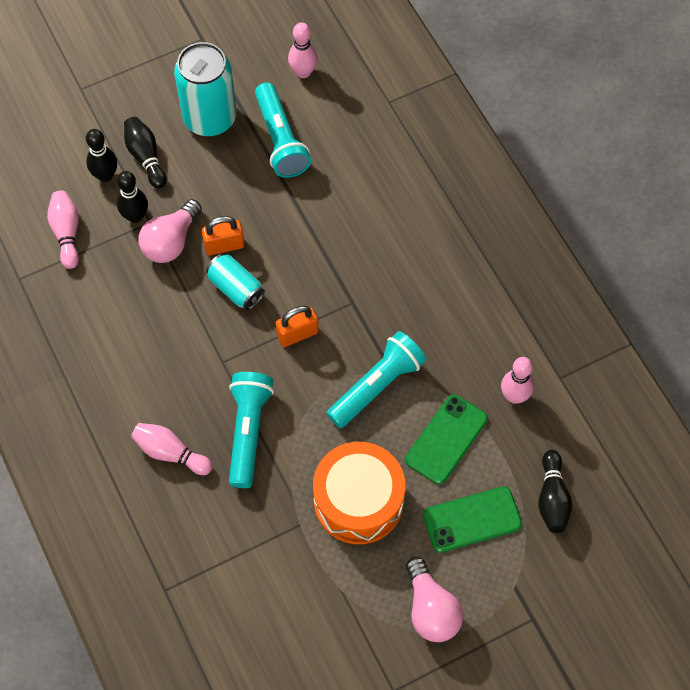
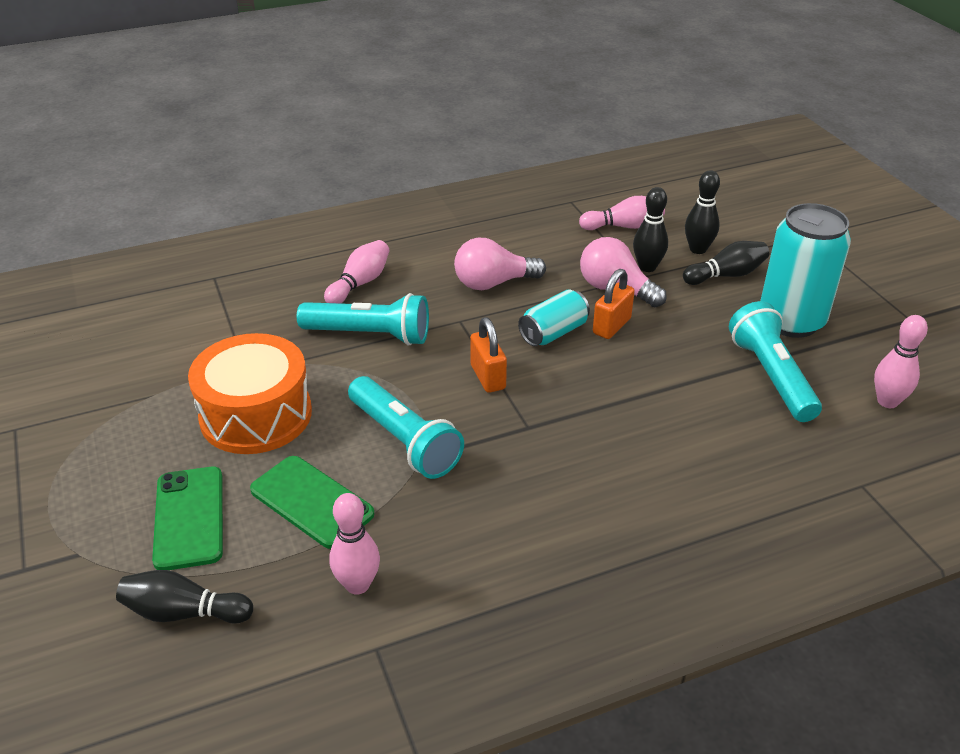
camera: 95 degrees right, 25 degrees down
(224, 245) = (611, 326): orange padlock -> orange padlock turned 45 degrees clockwise
(280, 140) = (771, 376): turquoise flashlight -> turquoise flashlight turned 90 degrees clockwise
(431, 609) = (91, 467): pink light bulb -> pink light bulb (493, 283)

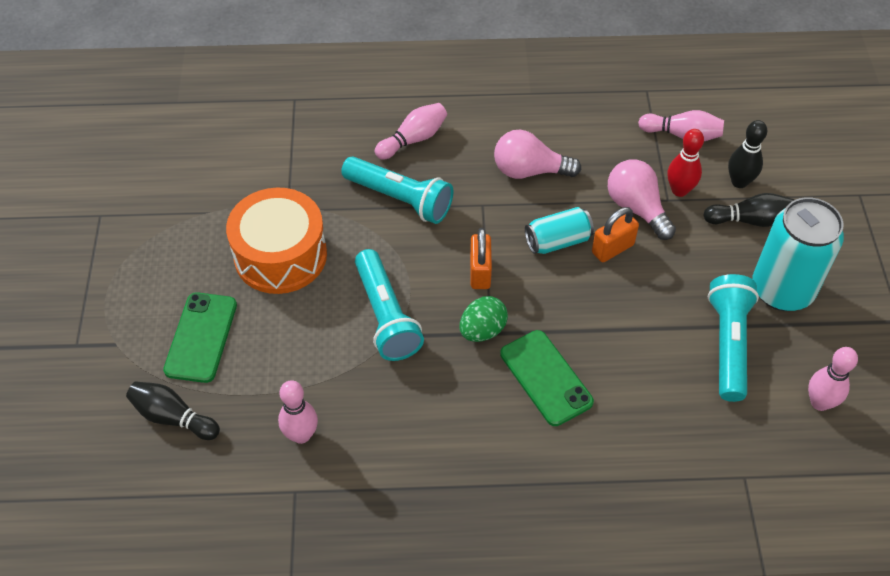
camera: 20 degrees right, 15 degrees up
(311, 502) = (294, 351): green phone -> green phone (546, 378)
(518, 427) = (482, 330): none -> green egg
(647, 267) = (679, 190): black bowling pin -> red bowling pin

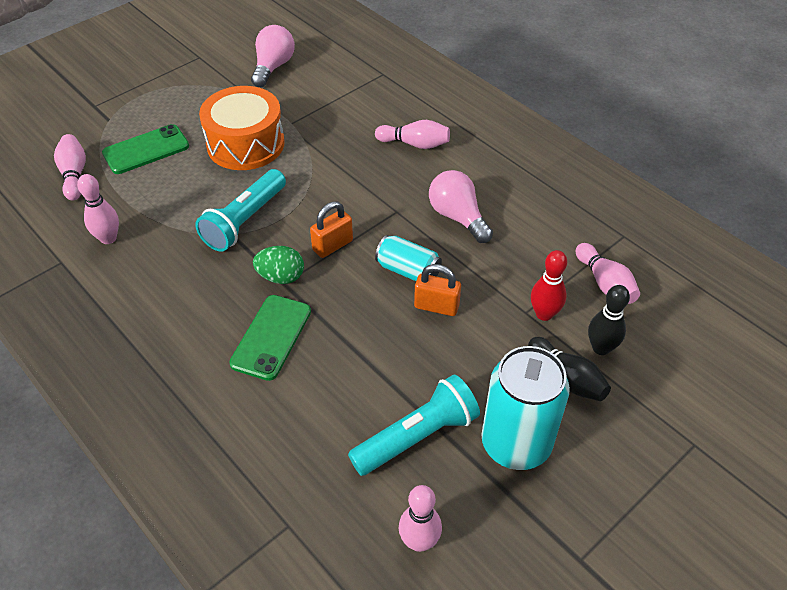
camera: 50 degrees right, 5 degrees down
(173, 417) = (74, 175): black bowling pin -> pink bowling pin
(400, 199) = (354, 168): turquoise flashlight -> none
(637, 208) = (494, 298): pink light bulb -> pink light bulb (273, 67)

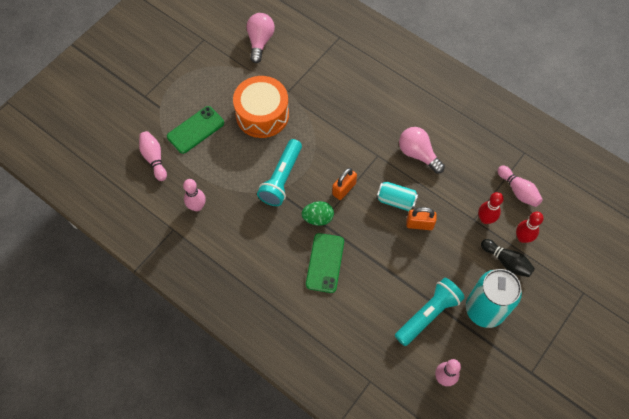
camera: 10 degrees left, 15 degrees up
(415, 144) = (376, 97): pink bowling pin -> none
(601, 348) = (522, 238): black bowling pin -> red bowling pin

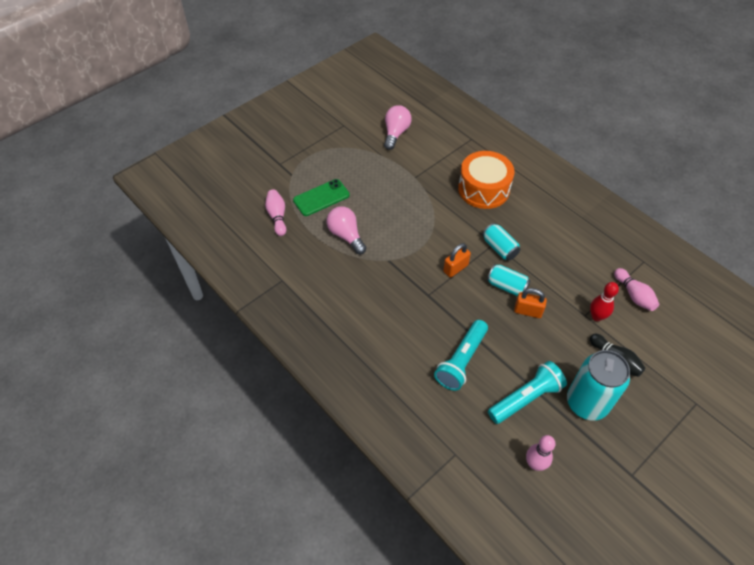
camera: 10 degrees right, 10 degrees down
(197, 206) = (309, 263): pink bowling pin -> none
(262, 114) = (387, 193): orange drum -> orange drum (483, 189)
(281, 178) = (395, 250): turquoise flashlight -> turquoise flashlight (461, 361)
(318, 218) = (425, 291): green egg -> none
(325, 263) = (426, 332): green phone -> none
(384, 160) = (499, 248): none -> turquoise can
(418, 154) = (534, 248): pink light bulb -> pink light bulb (346, 235)
(522, 238) = (634, 340): red bowling pin -> none

